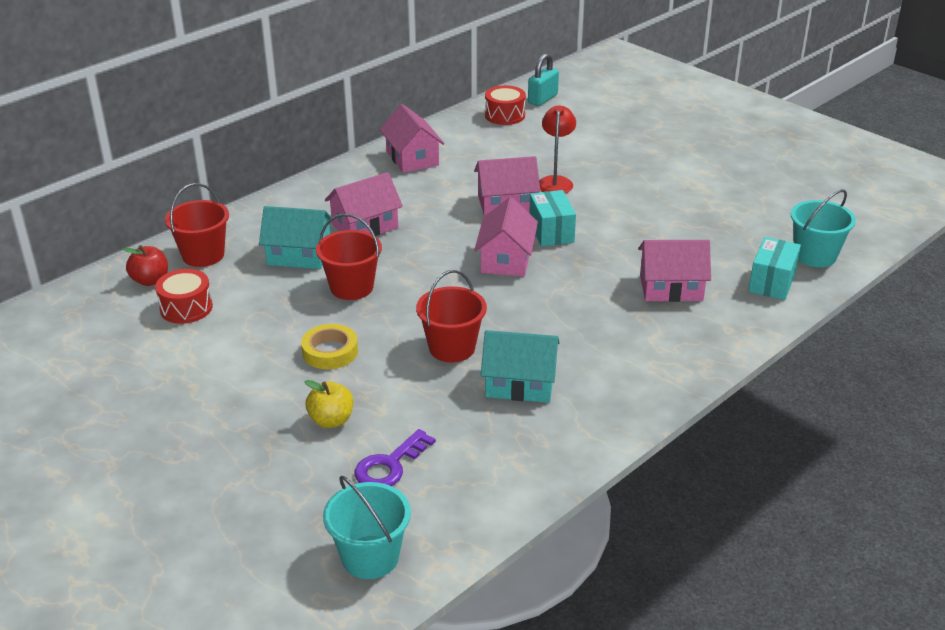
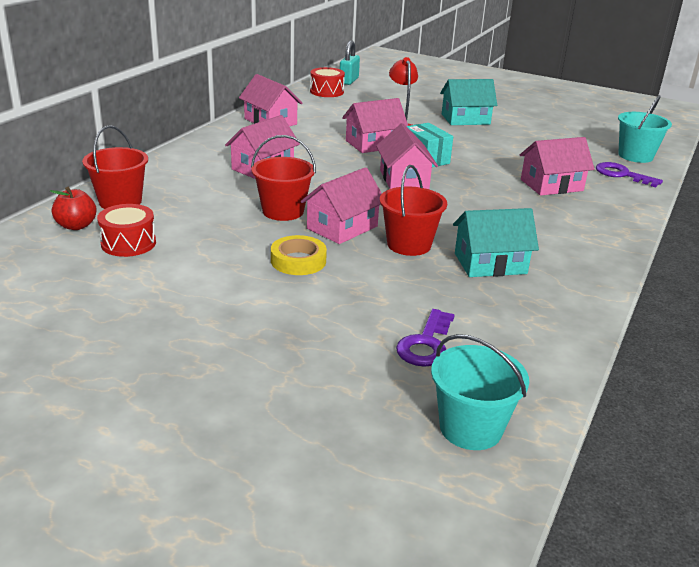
camera: 20 degrees left, 5 degrees down
(299, 255) = (216, 193): turquoise house -> turquoise house (465, 119)
(331, 420) = (340, 315): yellow apple -> none
(398, 316) = (342, 227): none -> pink house
(772, 282) = (622, 175): turquoise box -> purple key

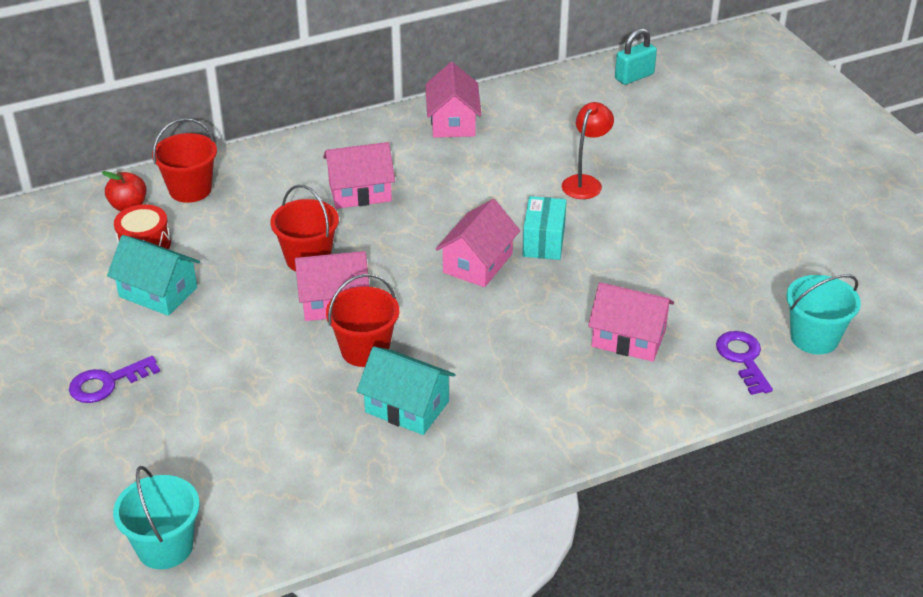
camera: 40 degrees right, 10 degrees up
(298, 261) = (248, 324): yellow tape -> none
(327, 91) = (580, 89): red drum -> none
(373, 144) = (517, 197): pink house -> none
(426, 344) = (234, 459): purple key -> purple key (107, 383)
(465, 119) = (685, 195): turquoise house -> turquoise house (158, 292)

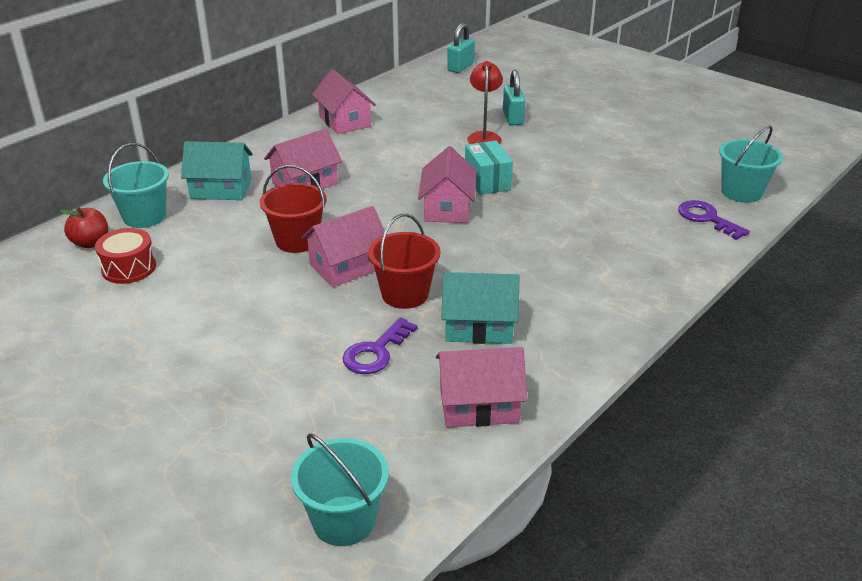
camera: 25 degrees left, 5 degrees down
(107, 383) = (172, 392): purple key -> purple key (376, 352)
(158, 292) = (171, 302): turquoise house -> turquoise house (221, 189)
(190, 189) = (144, 216): red bucket -> turquoise bucket
(628, 338) = (612, 227): pink house -> pink house (479, 405)
(637, 165) = (513, 118): none -> turquoise padlock

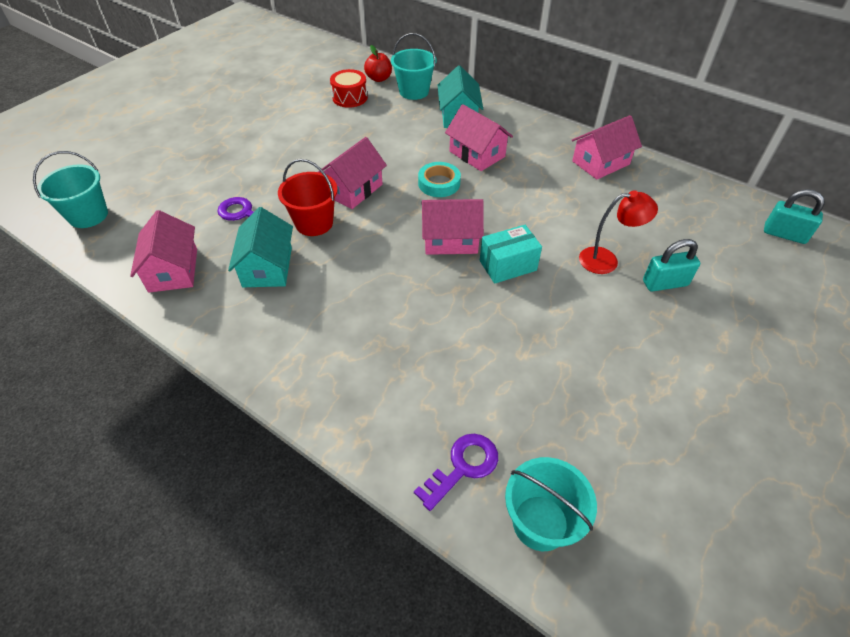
camera: 85 degrees right, 15 degrees up
(297, 240) = (388, 161): red bucket -> none
(347, 266) = (353, 189): pink house -> pink house turned 75 degrees clockwise
(352, 209) = (439, 183): none -> turquoise tape

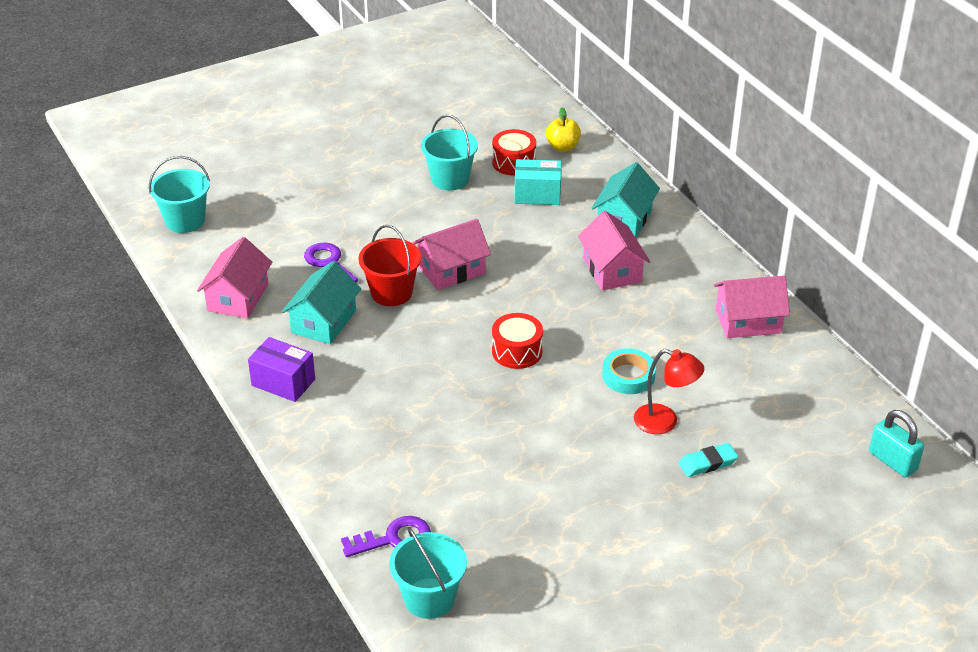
camera: 25 degrees right, 10 degrees down
(260, 338) = (283, 382): none -> purple box
(379, 78) = (563, 147): red apple -> yellow apple
(414, 91) = (593, 174): turquoise bucket -> turquoise bucket (450, 179)
(439, 183) = (546, 290): turquoise tape -> turquoise tape (628, 376)
(450, 240) = (517, 351): pink house -> red drum
(508, 265) = (557, 394): turquoise box -> turquoise box (537, 195)
(665, 283) = (707, 463): turquoise padlock -> turquoise eraser

